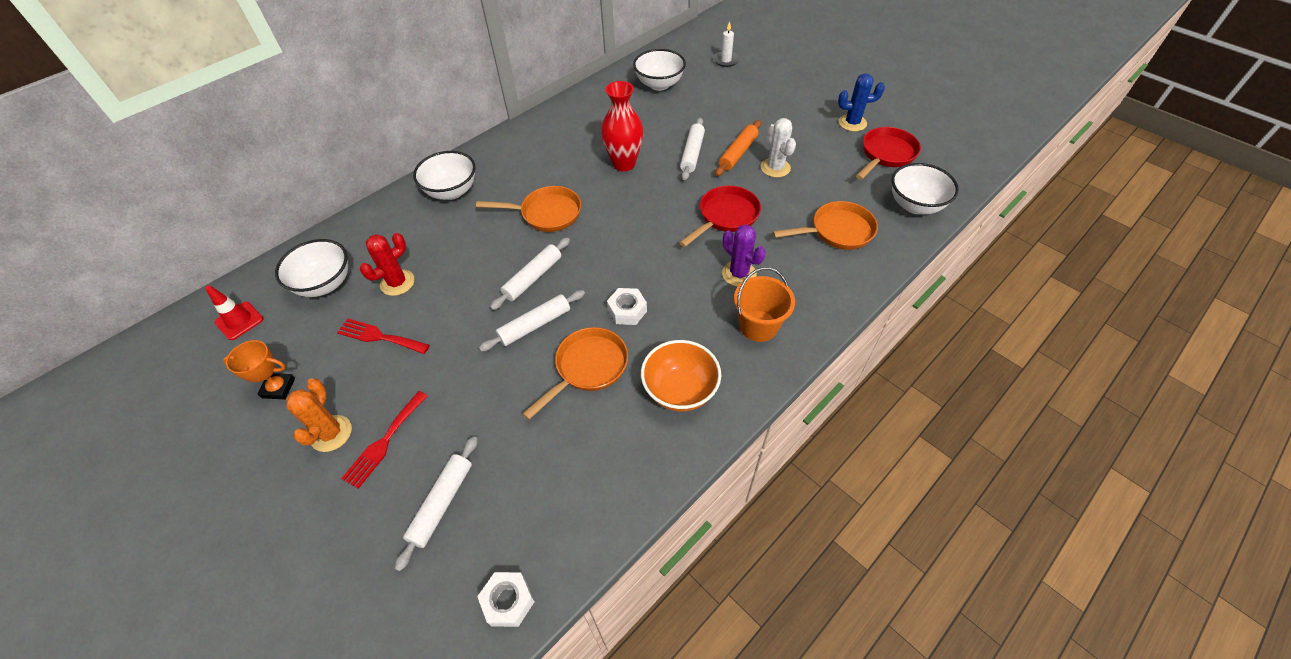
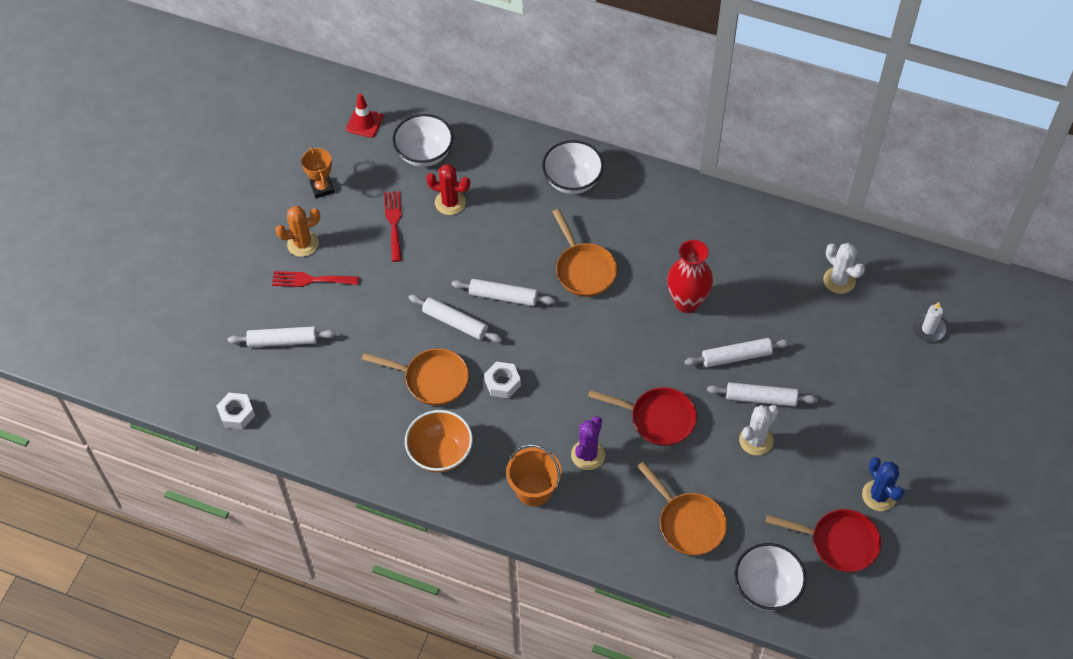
camera: 65 degrees right, 5 degrees up
(659, 84) = (839, 280): white bowl -> white cactus
(738, 153) = (761, 398): orange rolling pin -> white rolling pin

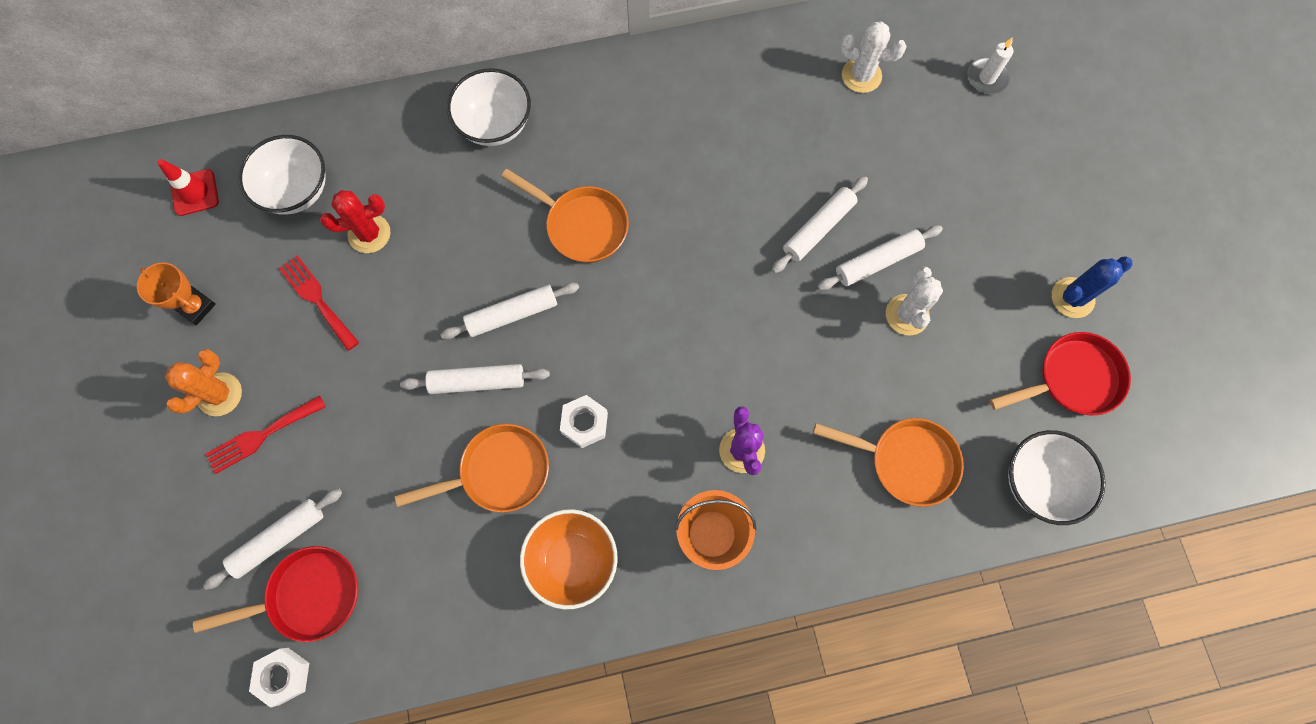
camera: 35 degrees left, 15 degrees up
(657, 419) = (787, 356): red pan -> red pan (308, 596)
(687, 302) = (722, 196): red vase -> none
(879, 495) = (1072, 298): blue cactus -> blue cactus turned 60 degrees counterclockwise

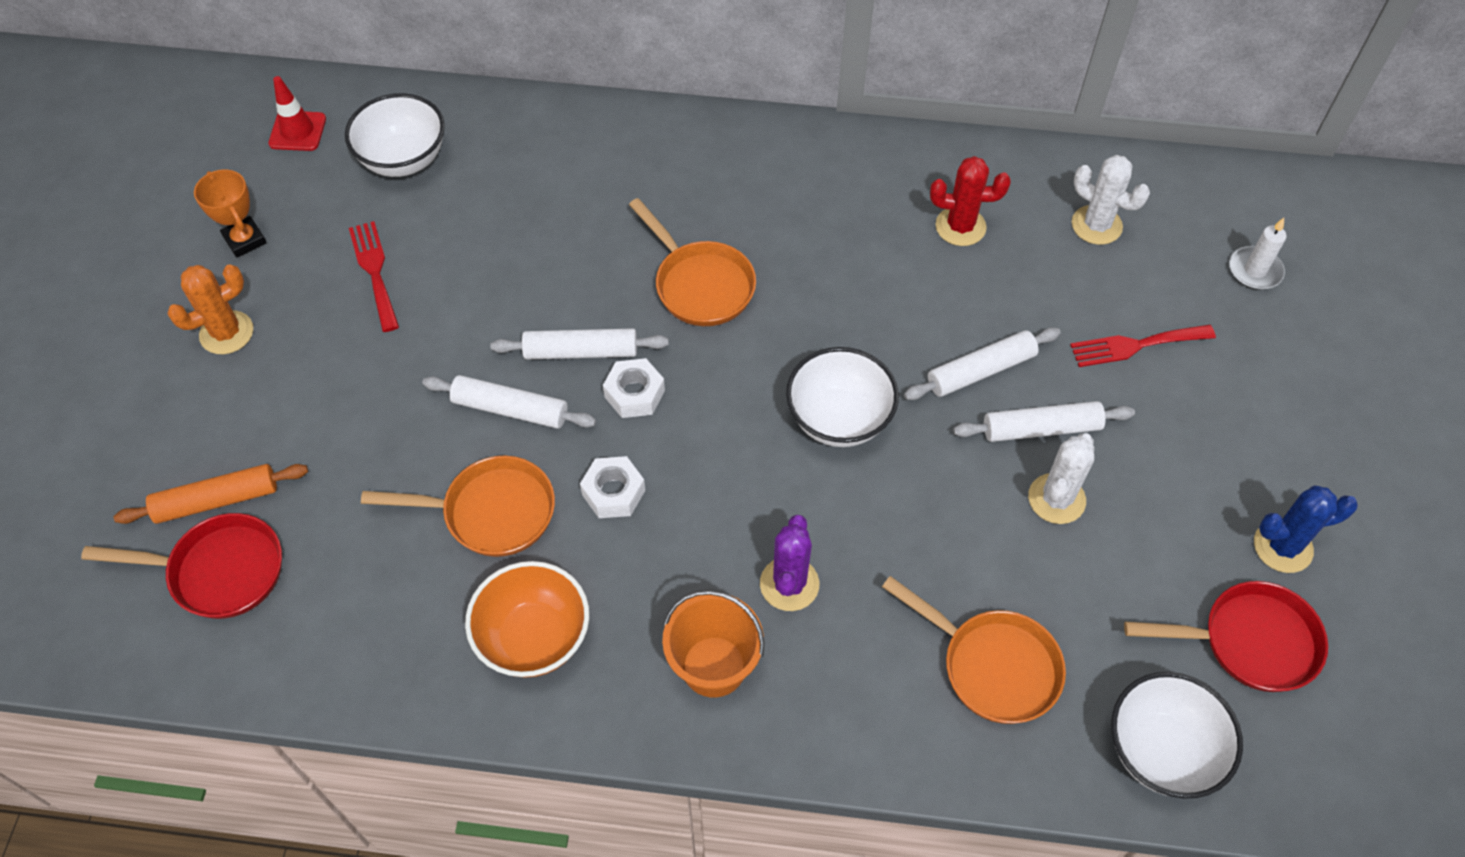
camera: 20 degrees right, 15 degrees down
(261, 436) = (250, 388): red fork -> red fork (1135, 345)
(279, 539) = (217, 500): white rolling pin -> orange rolling pin
(283, 676) = (151, 647): white nut -> white nut (634, 394)
(369, 234) = (460, 224): red cactus -> red cactus (960, 226)
(495, 125) = (647, 157): white bowl -> white bowl (839, 419)

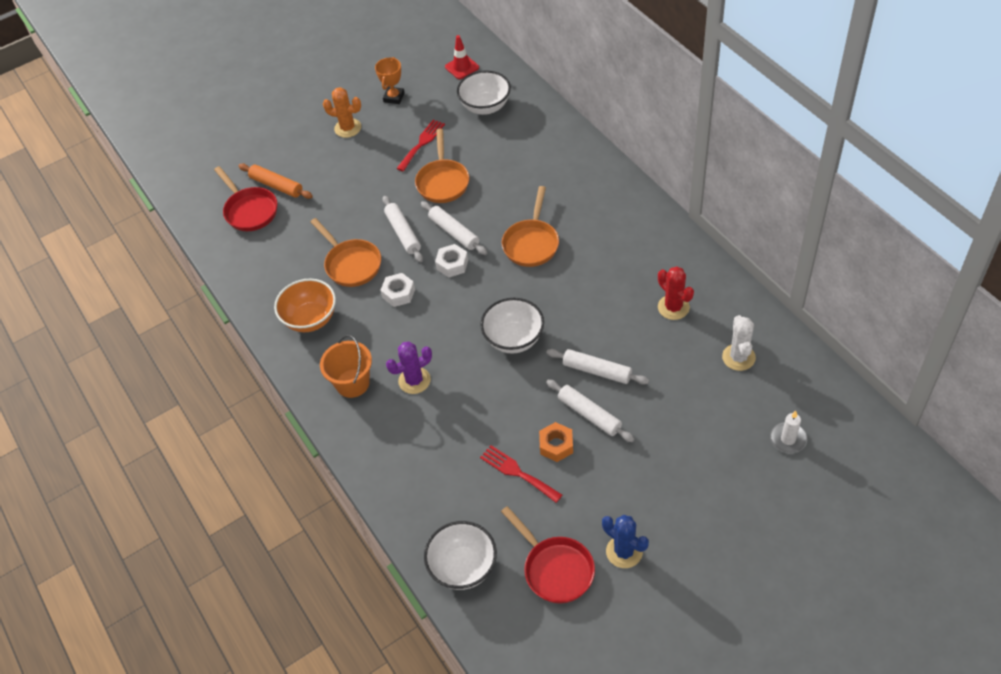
camera: 55 degrees right, 5 degrees down
(992, 666) = (445, 477): orange pan -> orange pan (443, 182)
(1056, 499) = (556, 445): white cactus -> orange nut
(1135, 345) = (680, 420): red fork -> red fork (517, 472)

